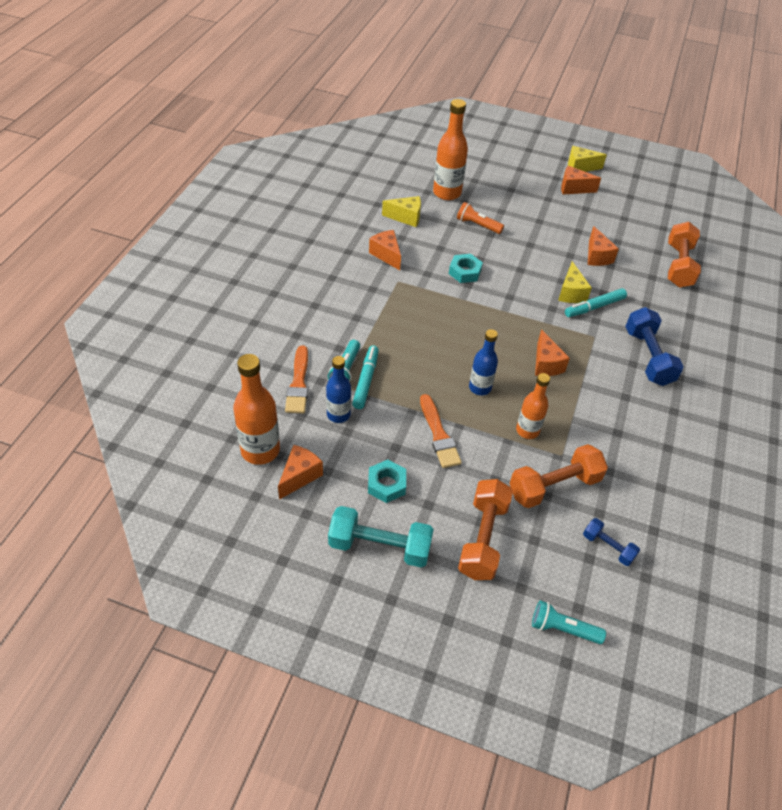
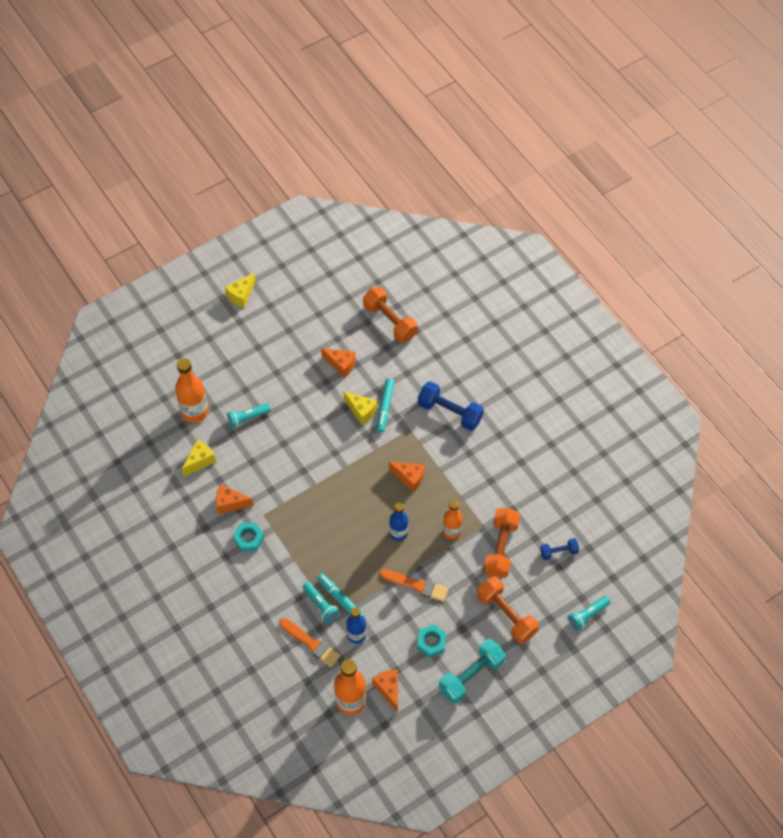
camera: 50 degrees left, 10 degrees up
(464, 272) = (289, 463): turquoise nut -> turquoise nut (248, 539)
(477, 225) = (247, 418): orange flashlight -> turquoise flashlight
(573, 188) = (261, 320): orange cheese -> none

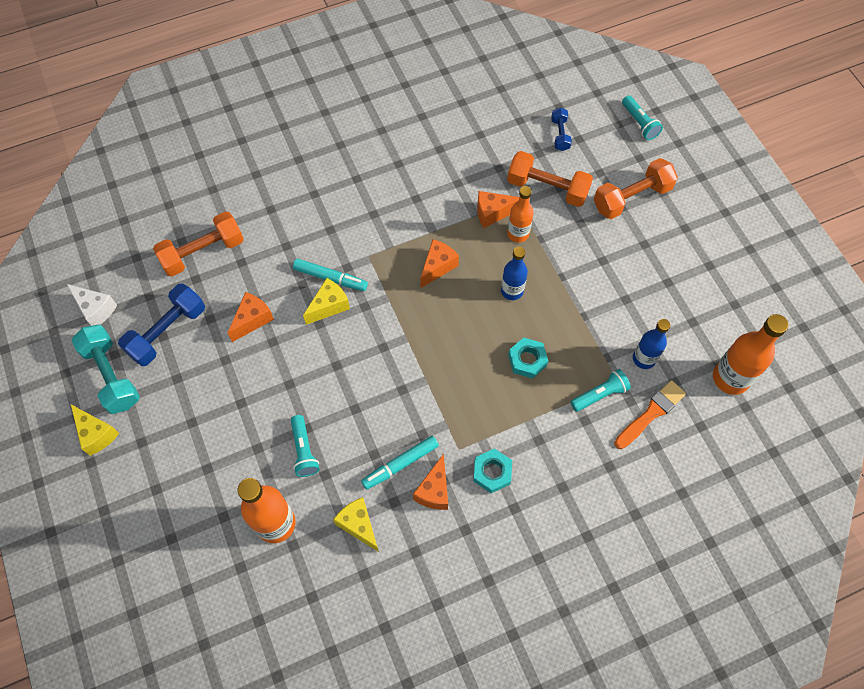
camera: 80 degrees left, 5 degrees up
(331, 269) = (96, 309): none -> white cheese
(340, 599) = (593, 370): turquoise marker -> turquoise marker (400, 464)
(388, 689) = (717, 334): orange cheese -> orange cheese (493, 213)
(416, 585) = (584, 282): orange brush -> none
(431, 642) = (659, 279): turquoise nut -> turquoise nut (527, 360)
(450, 412) = (355, 208): blue dumbbell -> blue dumbbell (167, 332)
(471, 675) = (703, 245): turquoise dumbbell -> turquoise dumbbell (111, 375)

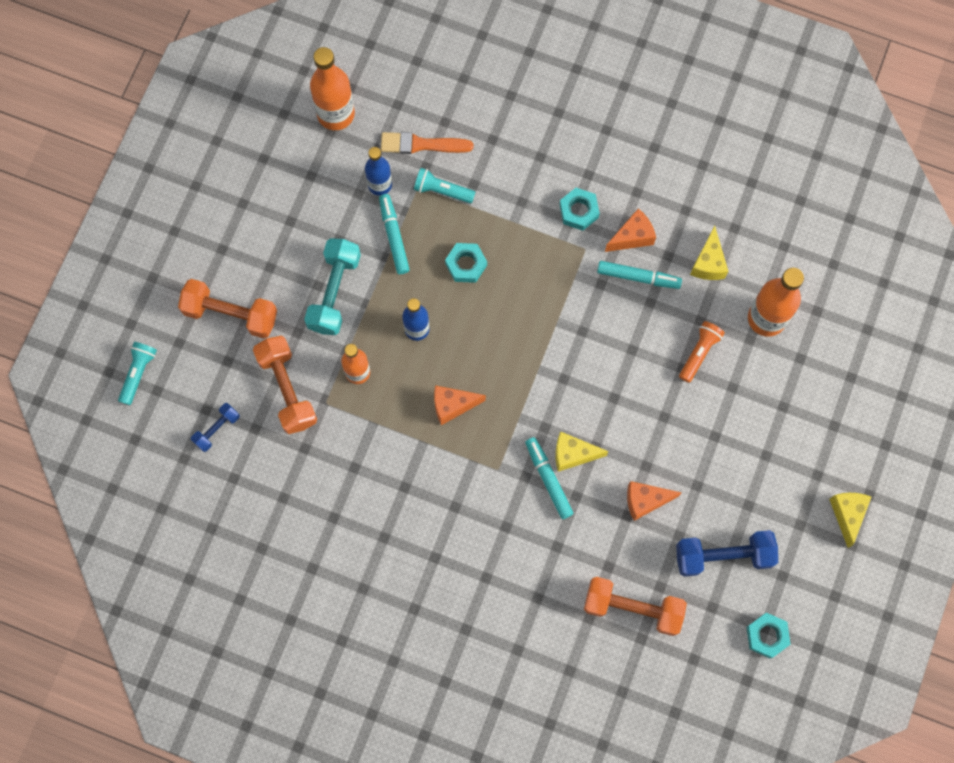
camera: 135 degrees left, 10 degrees up
(96, 309) = (767, 636): white cheese -> turquoise nut
(111, 375) = (799, 557): turquoise dumbbell -> turquoise dumbbell (334, 292)
(304, 450) = (699, 353): turquoise flashlight -> orange flashlight
(493, 213) = (357, 410): orange cheese -> none
(594, 334) = (394, 236): none -> turquoise marker

